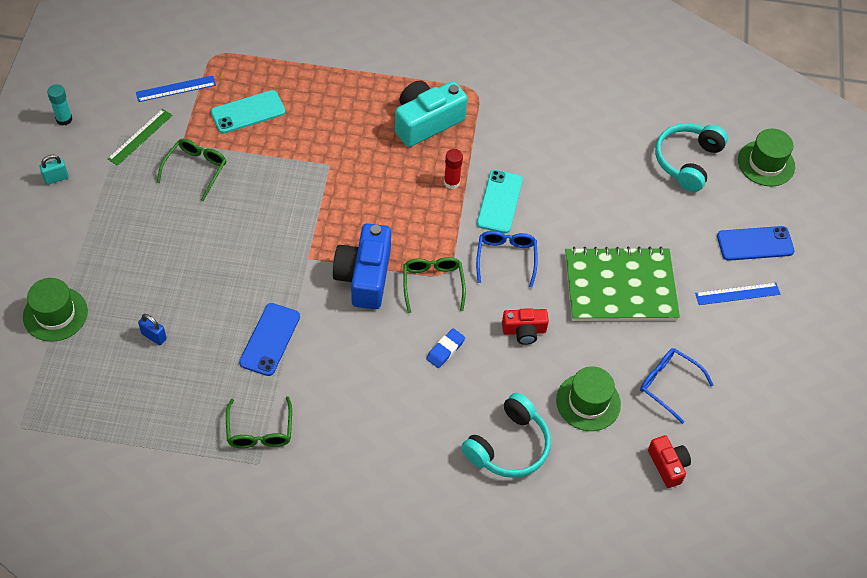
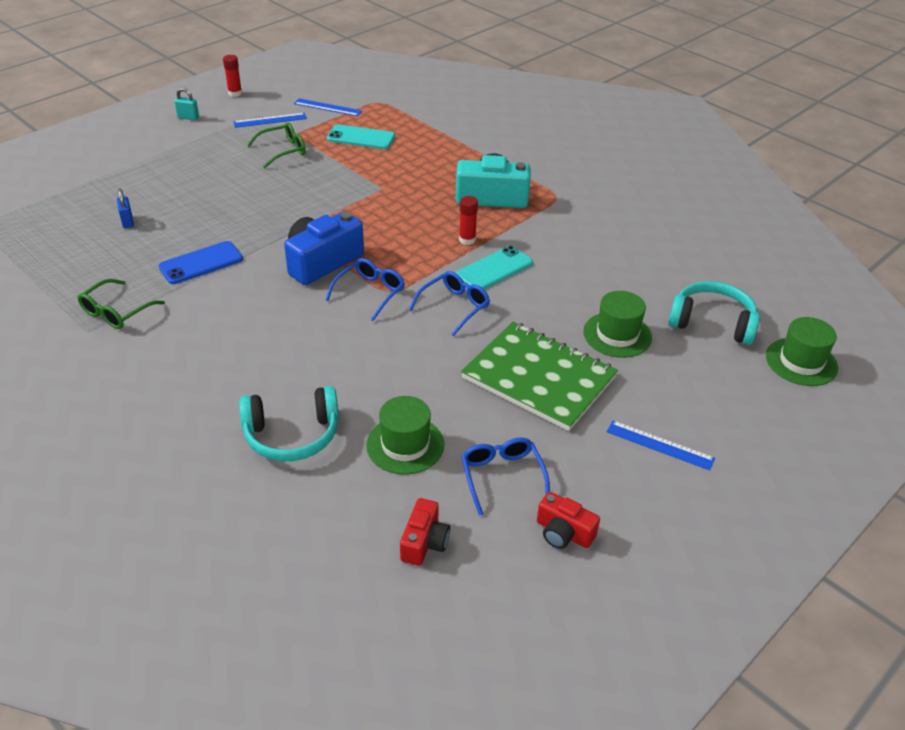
camera: 40 degrees right, 15 degrees down
(55, 314) = (86, 180): green hat -> green hat (617, 335)
(64, 119) = (235, 93): turquoise glue stick -> red glue stick
(140, 137) = (270, 120): green ruler -> blue ruler
(433, 284) = (370, 293): green glasses -> blue glasses
(445, 350) = (325, 339): blue eraser -> none
(524, 331) = (409, 362): red camera -> red camera (563, 532)
(687, 161) = (712, 322): turquoise headphones -> turquoise headphones turned 45 degrees clockwise
(755, 244) = (723, 416): blue phone -> none

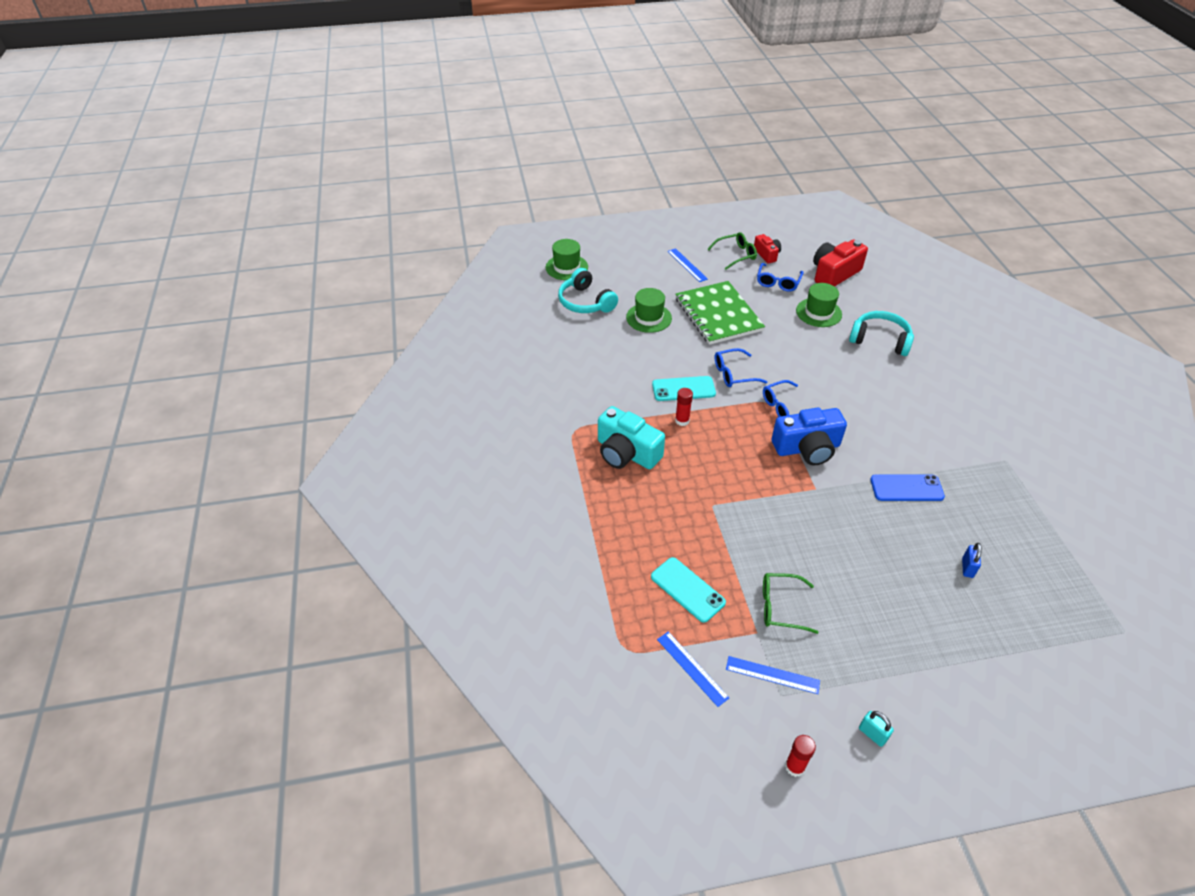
camera: 145 degrees left, 5 degrees up
(116, 312) = (983, 468): green glasses -> green glasses (736, 255)
(424, 542) = (834, 274): red camera -> red camera, size x1.79

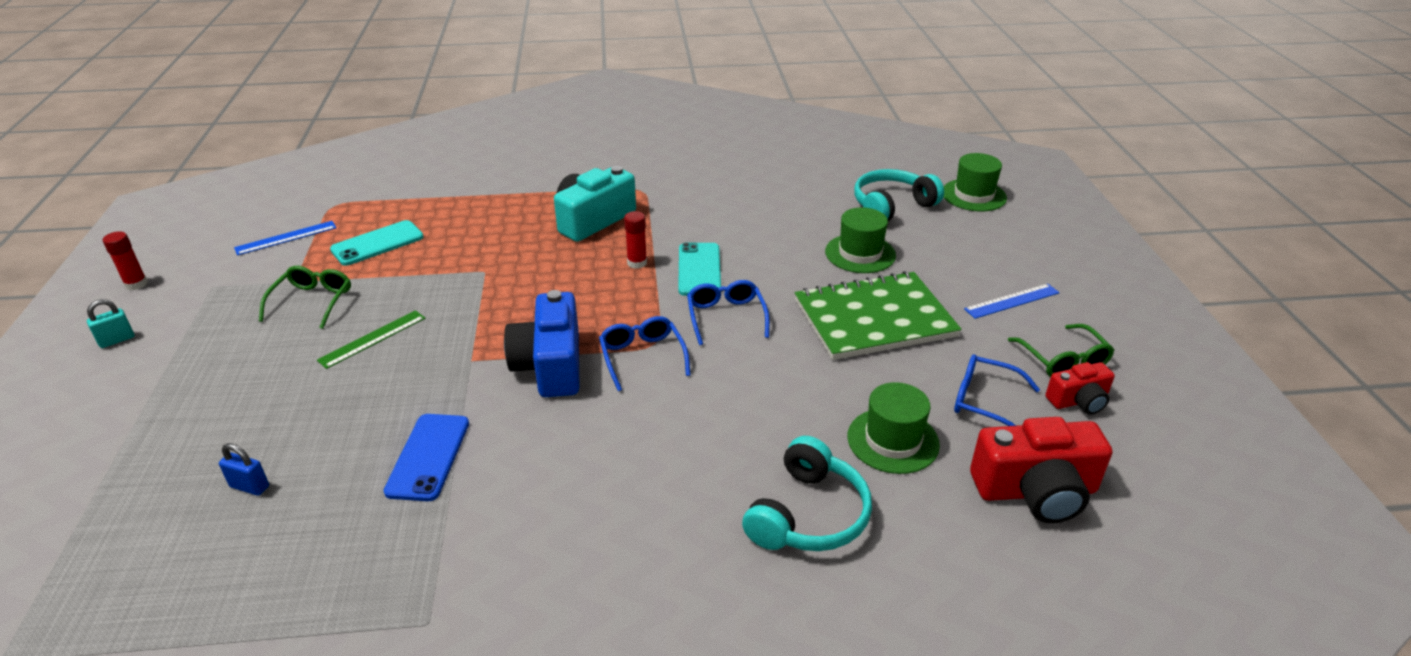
camera: 95 degrees right, 10 degrees down
(772, 675) = (238, 284): blue ruler -> none
(812, 551) = (372, 339): none -> green ruler
(834, 274) = (1035, 491): red camera -> red camera turned 120 degrees clockwise

